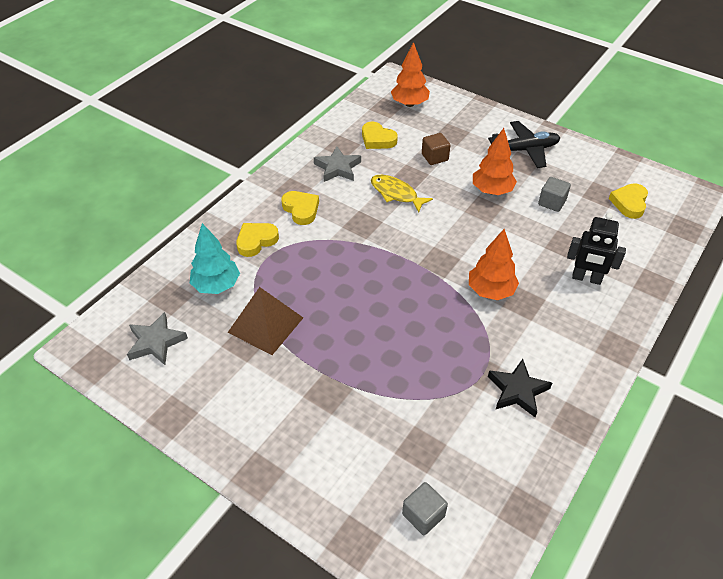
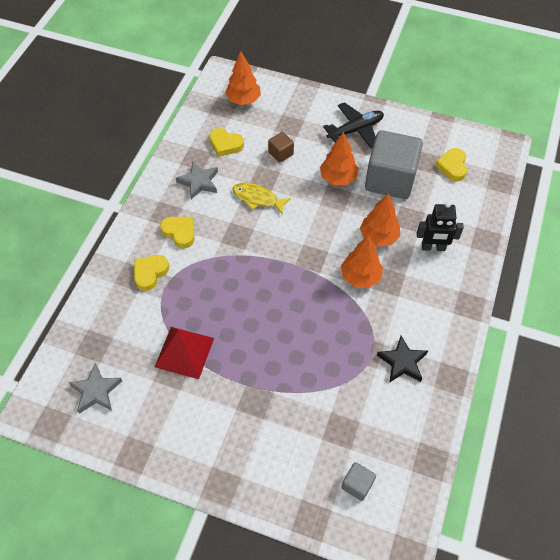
camera: 15 degrees left, 10 degrees up
(216, 285) = (130, 325): turquoise tree -> none
(266, 324) = (184, 352): brown pyramid -> red pyramid
(523, 255) = (378, 237): none -> orange tree
(552, 202) = (390, 179): grey cube -> grey cube, size x2.30

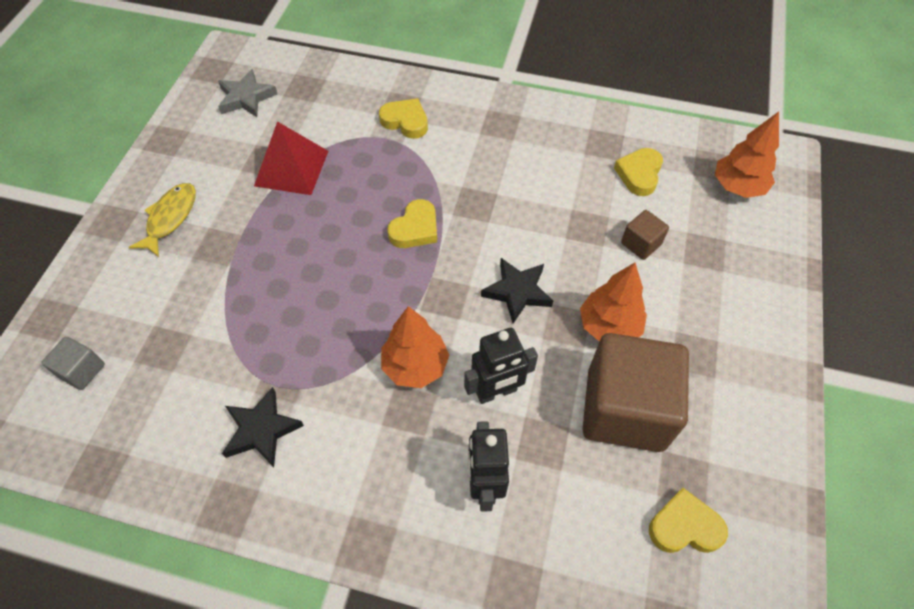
camera: 85 degrees right, 0 degrees up
(179, 232) = (471, 142): yellow heart -> yellow heart (415, 229)
(199, 182) = (561, 152): grey star -> none
(257, 198) = (545, 221): yellow fish -> yellow fish (170, 218)
(310, 219) = (517, 292): none -> black star
(355, 130) = (725, 350): black plane -> none
(378, 237) = (496, 392): orange tree -> black robot
(390, 179) = (625, 409): grey cube -> brown cube

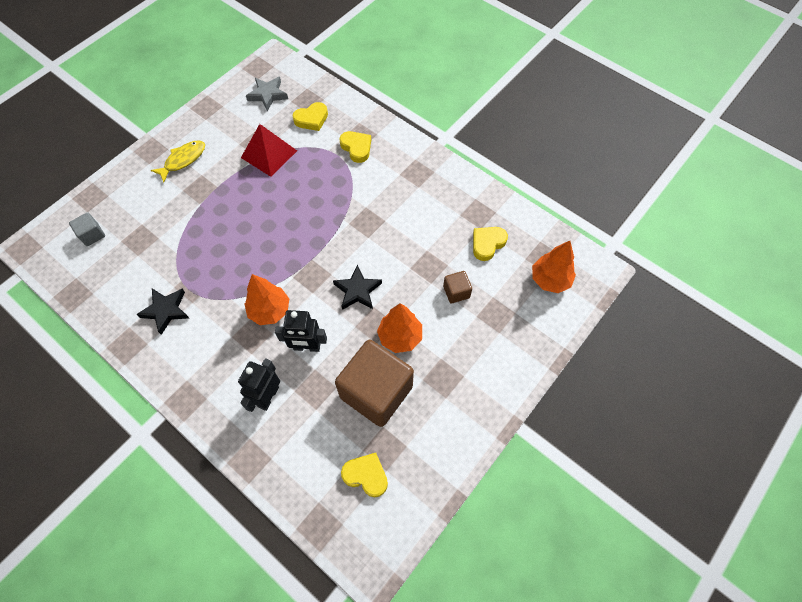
camera: 25 degrees right, 5 degrees up
(415, 229) = (320, 224): yellow heart -> yellow heart (312, 119)

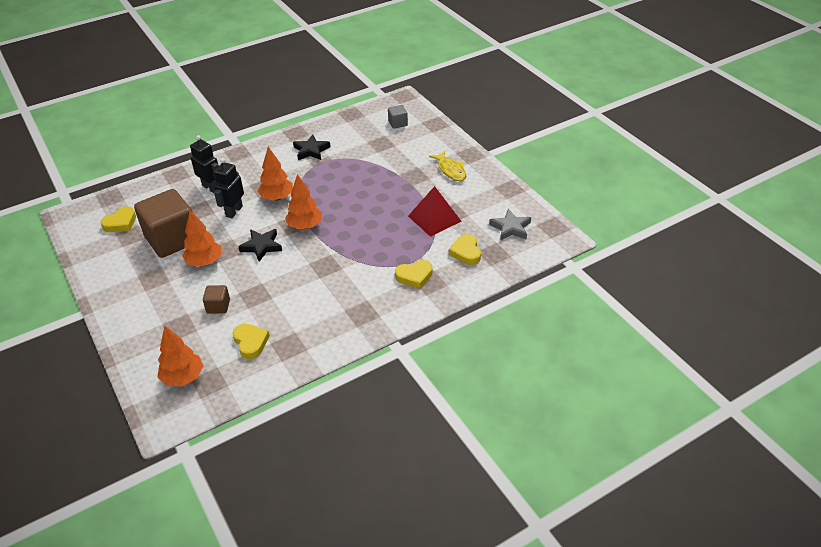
camera: 110 degrees right, 20 degrees down
(312, 262) = (305, 226): none -> orange tree

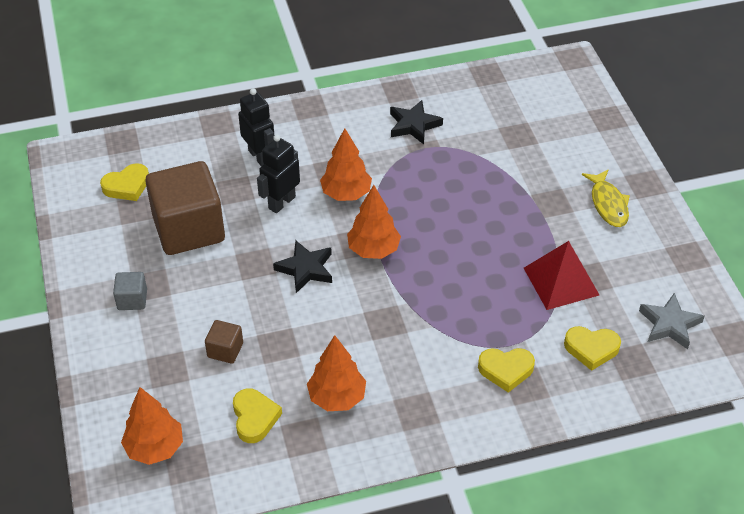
camera: 15 degrees right, 5 degrees up
(204, 262) = (223, 275): orange tree -> orange tree (337, 397)
(398, 123) = (552, 105): grey cube -> grey cube (132, 300)
(466, 252) = (591, 349): yellow heart -> yellow heart turned 90 degrees counterclockwise

